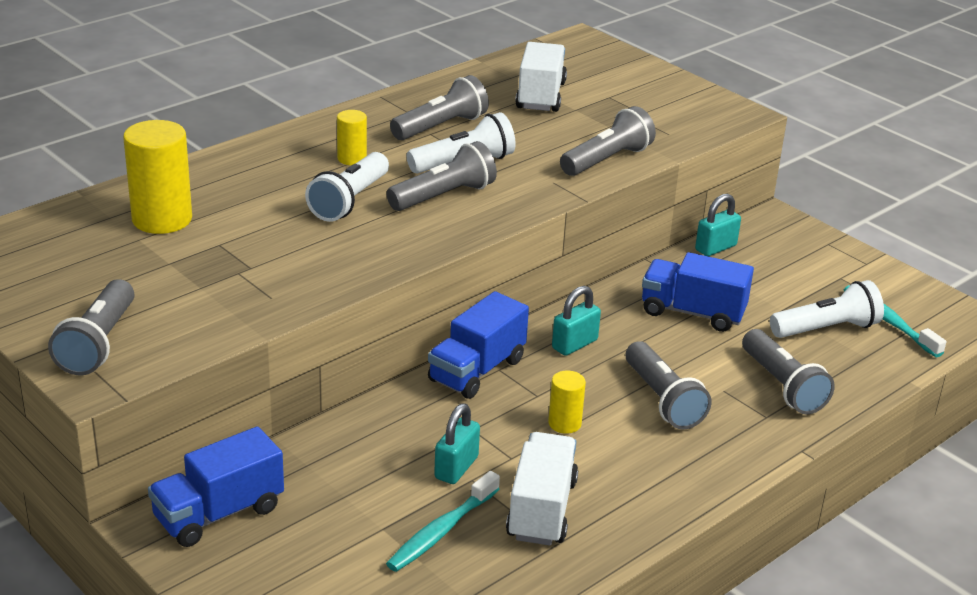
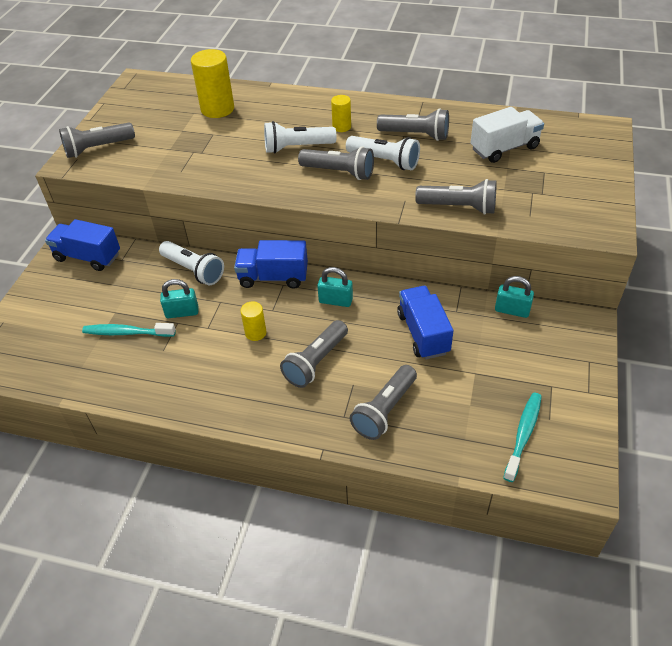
camera: 60 degrees right, 15 degrees up
(541, 509) = (172, 360): white truck -> none
(826, 329) = (476, 405): white flashlight -> white flashlight (193, 270)

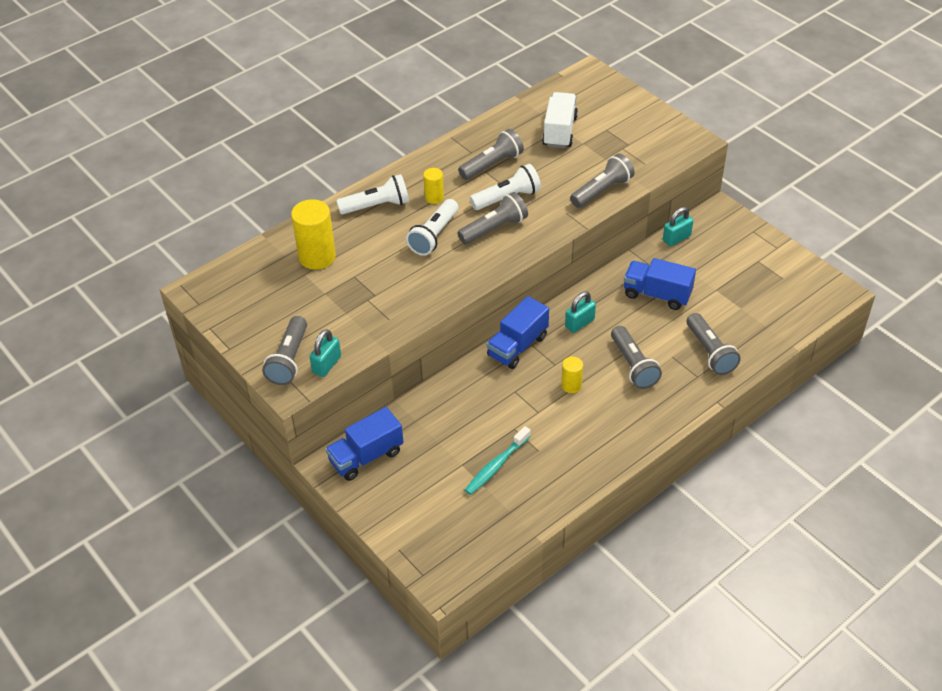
camera: 55 degrees left, 0 degrees up
(182, 312) = (505, 420): turquoise padlock -> turquoise padlock (327, 365)
(193, 270) = (459, 391): white flashlight -> white flashlight (376, 206)
(523, 434) = (785, 297): turquoise toothbrush -> none

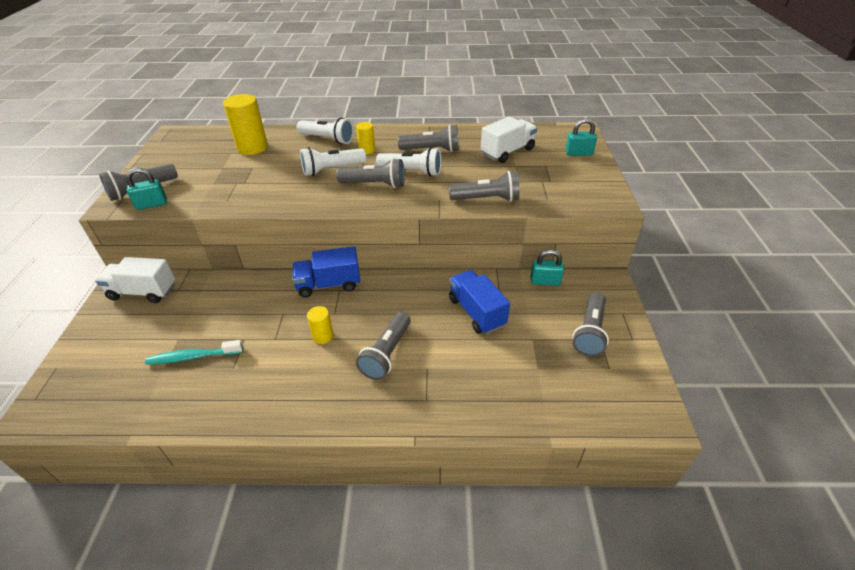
camera: 40 degrees right, 5 degrees down
(366, 456) = (143, 292): blue truck -> white truck
(579, 323) = (391, 296): turquoise padlock -> turquoise padlock (578, 153)
(710, 352) = (463, 387): grey flashlight -> grey flashlight (590, 332)

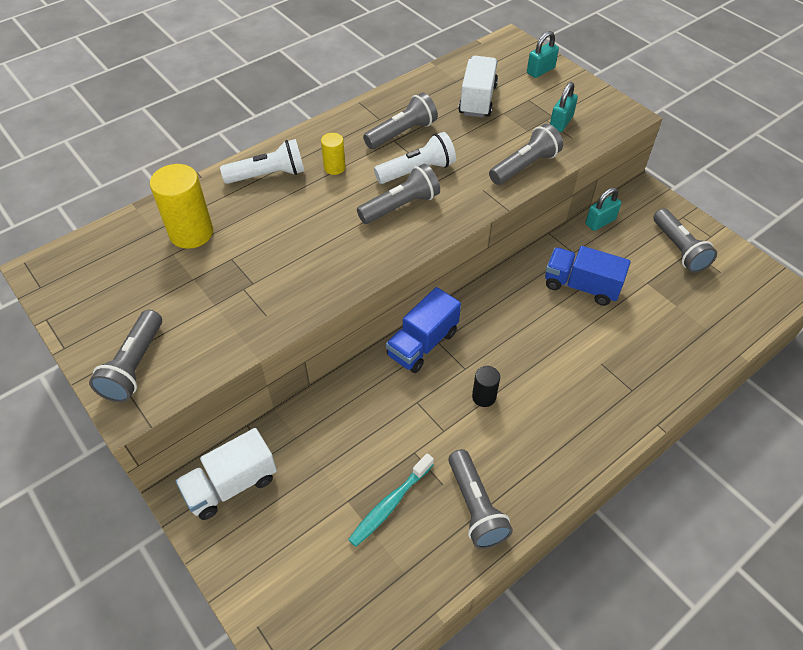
camera: 40 degrees left, 10 degrees up
(151, 204) = (180, 374): turquoise padlock -> turquoise padlock (561, 122)
(323, 336) = (484, 397): yellow cylinder -> black cylinder
(332, 170) = (330, 212): white flashlight -> none
(387, 353) = (556, 373): grey flashlight -> grey flashlight (475, 506)

